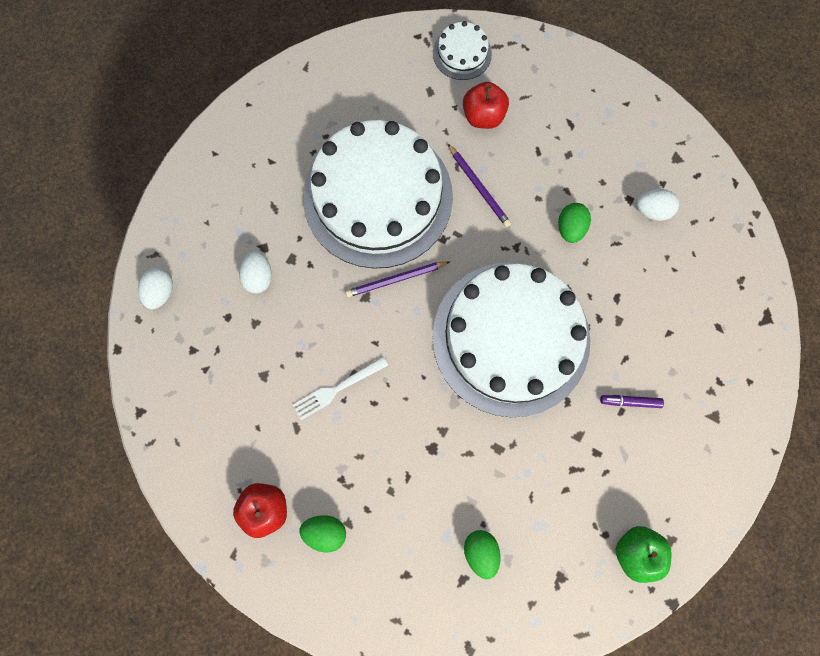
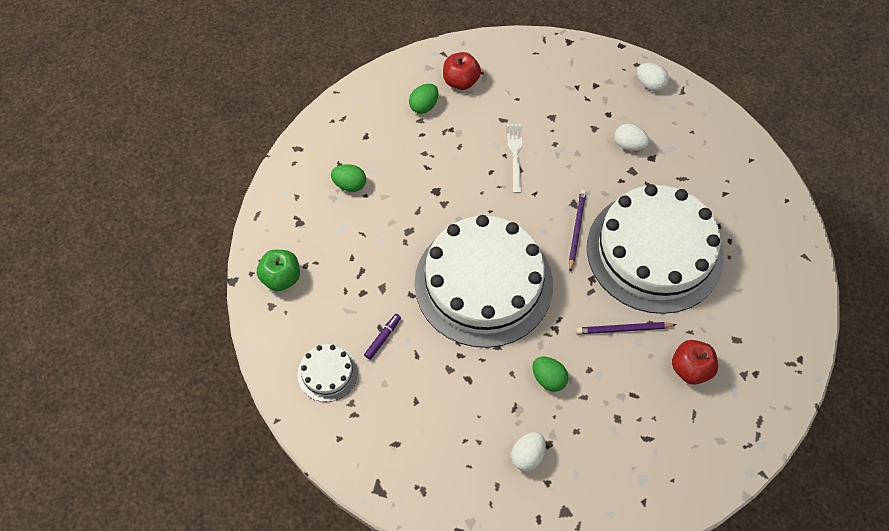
camera: 120 degrees right, 15 degrees down
(462, 53) = (764, 386): white cake -> white cake (327, 373)

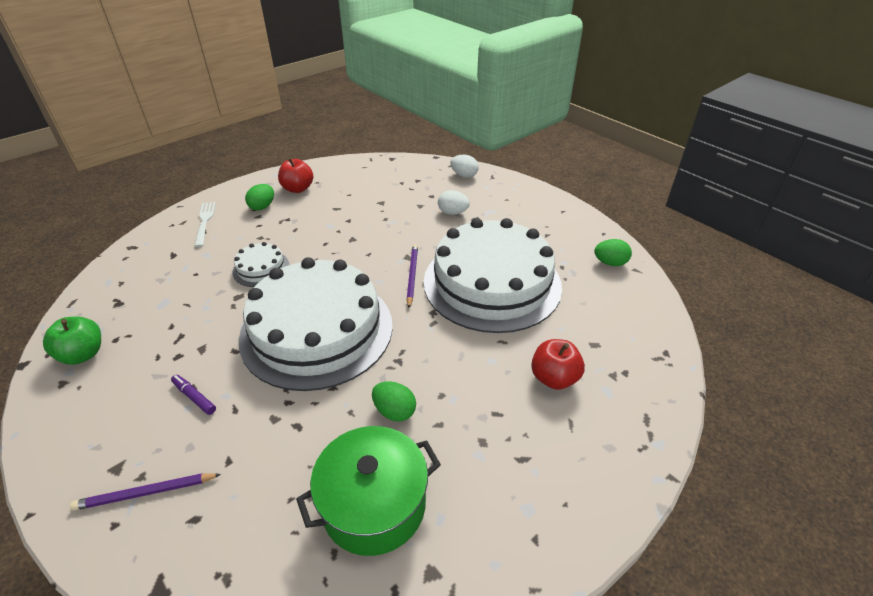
camera: 10 degrees left, 20 degrees down
(327, 373) = (116, 445): white cake -> white cake (261, 268)
(350, 185) = (180, 267): green egg -> green egg (610, 263)
(382, 338) = (194, 397): purple marker -> purple marker turned 75 degrees counterclockwise
(515, 154) = (348, 229): white fork -> white fork (205, 221)
(527, 456) = (374, 505): white egg -> green pot
(623, 329) = (473, 351): purple pencil -> purple pencil (146, 493)

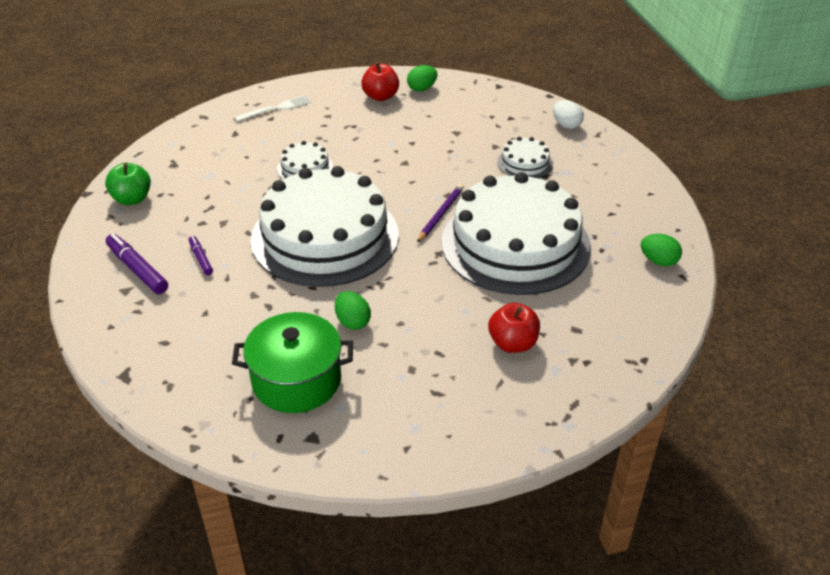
camera: 25 degrees right, 0 degrees up
(122, 436) = (137, 270): none -> purple marker
(146, 493) = (139, 314): purple pencil -> none
(205, 221) = (276, 108): white fork -> white fork turned 45 degrees clockwise
(262, 207) = (336, 107): green egg -> green egg (422, 88)
(453, 213) = (525, 163): white egg -> white cake

